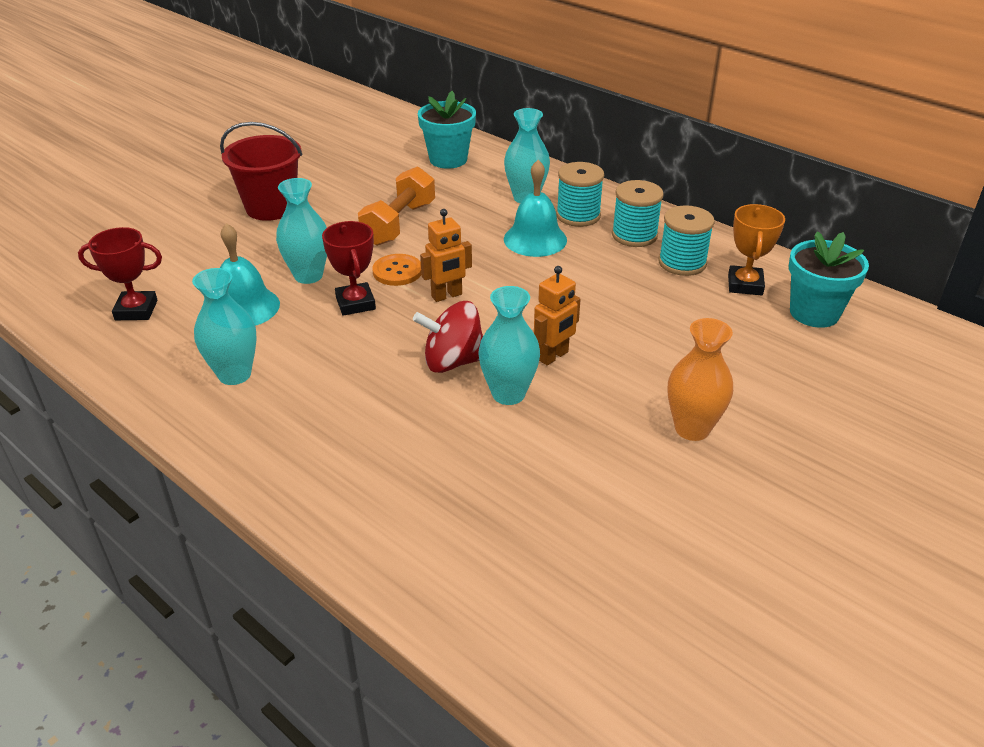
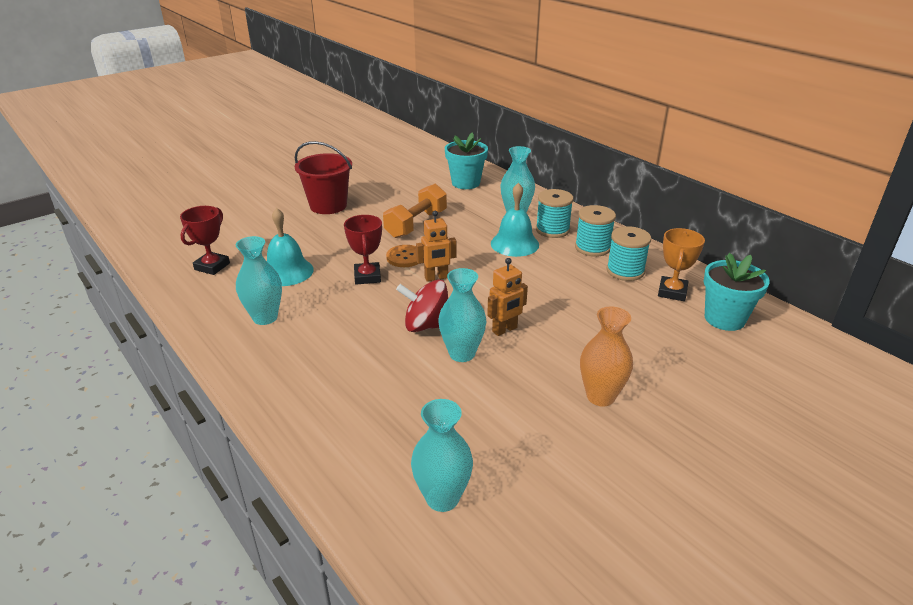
camera: 10 degrees right, 5 degrees down
(136, 310) = (212, 266): red trophy -> red trophy turned 75 degrees counterclockwise
(308, 275) = (339, 254): turquoise vase -> turquoise vase (442, 498)

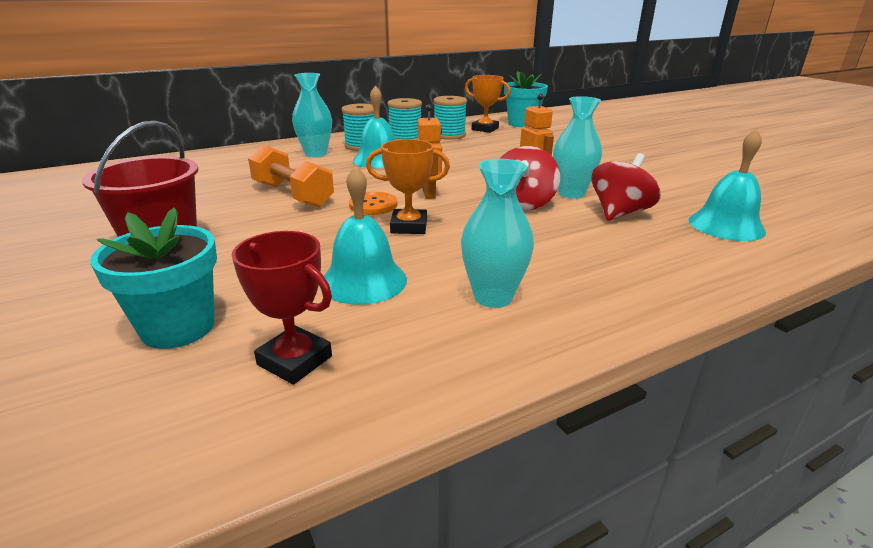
camera: 80 degrees left, 5 degrees down
(367, 277) = (409, 226): red trophy -> orange trophy
(399, 453) = (726, 225): none -> turquoise bell
(417, 381) = (619, 213): none -> red spinning top
(442, 498) = (768, 213): turquoise vase -> none
(465, 183) = (210, 166): turquoise flower pot -> turquoise flower pot (178, 327)
(600, 396) = (619, 159): orange vase -> none

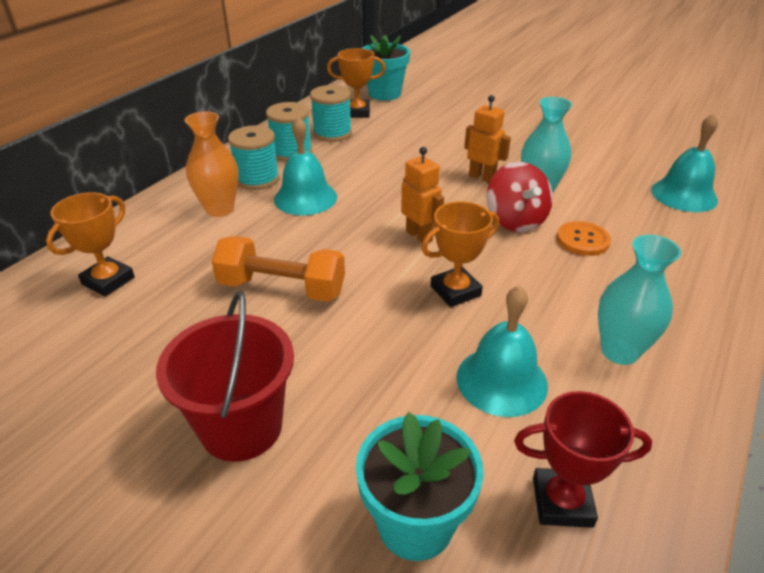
camera: 30 degrees left, 10 degrees up
(204, 168) = (108, 281): none -> orange trophy
(316, 154) = (220, 209): turquoise vase -> orange vase
(373, 205) = (386, 272): orange button -> orange button (582, 240)
(619, 213) = (600, 206): red spinning top -> none

